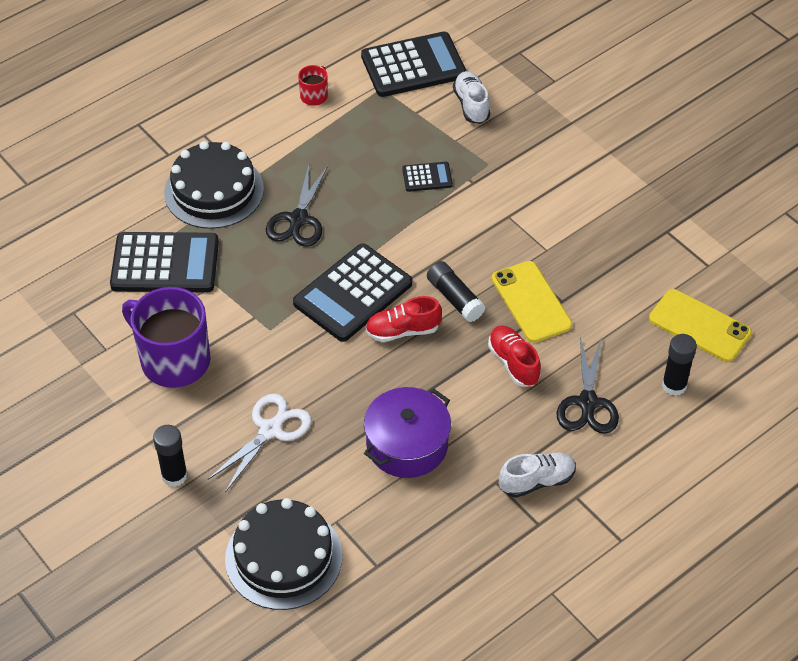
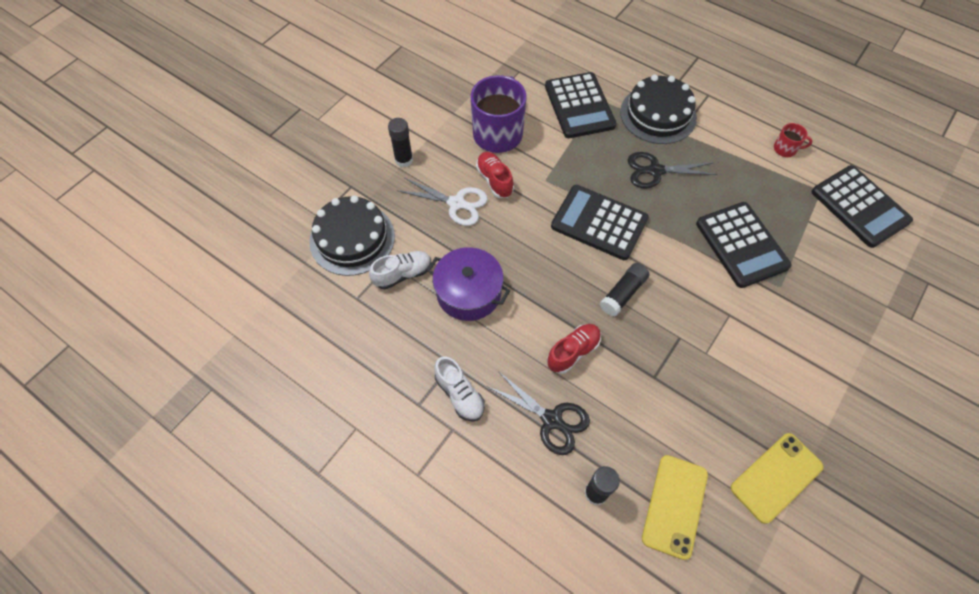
camera: 75 degrees right, 10 degrees up
(403, 331) = (576, 264): red shoe -> red shoe (494, 180)
(427, 177) = (741, 245): black calculator -> black calculator, size x2.09
(471, 105) = (840, 259): white shoe -> white shoe (403, 274)
(531, 302) = (643, 352): yellow phone -> yellow phone (776, 477)
(587, 402) = (552, 420): black scissors -> black scissors turned 135 degrees counterclockwise

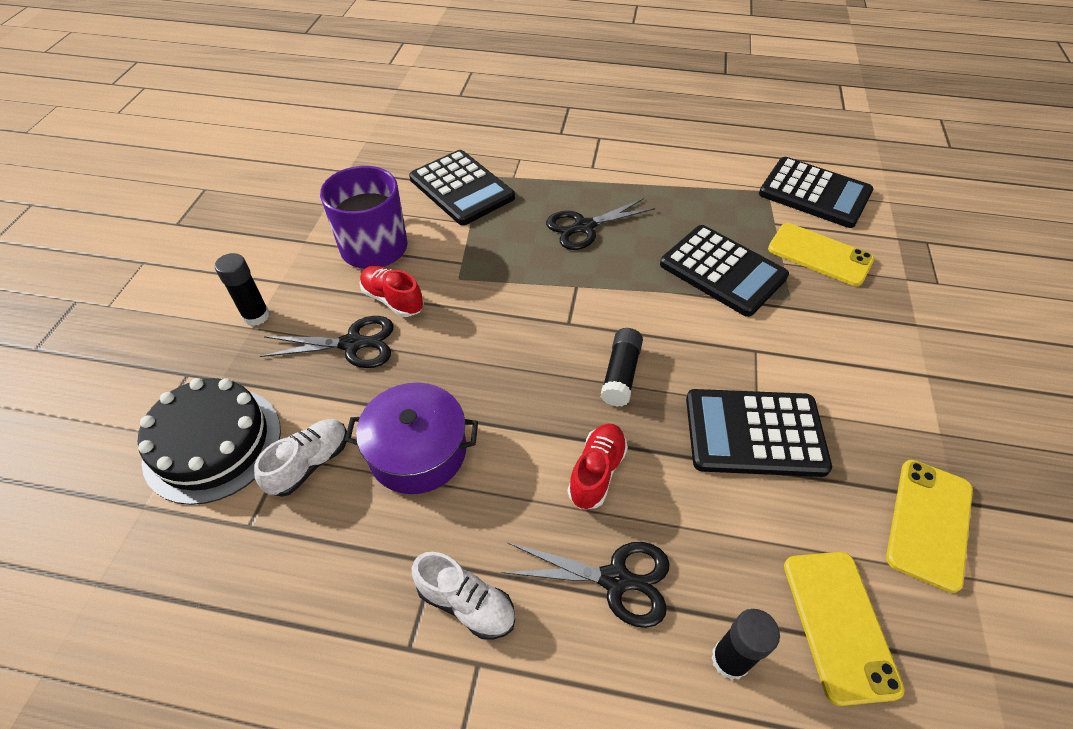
camera: 25 degrees left, 10 degrees down
(456, 203) = (352, 344): white scissors -> black scissors
(599, 223) = (548, 303): black calculator -> black calculator (754, 433)
(658, 114) = (556, 171): black cake -> none
(785, 149) = (708, 164): red mug -> none
(828, 260) = (819, 255): none -> yellow phone

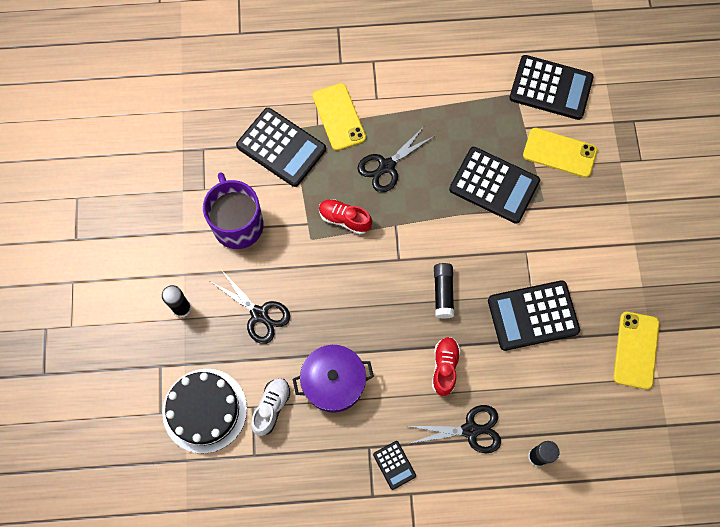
camera: 15 degrees left, 20 degrees up
(352, 344) = (259, 314): black scissors -> black scissors turned 60 degrees clockwise
(393, 300) = (271, 270): red shoe -> red shoe (344, 219)
(466, 603) = (394, 465): white shoe -> black calculator
(839, 624) = (590, 423): yellow phone -> yellow phone (339, 117)

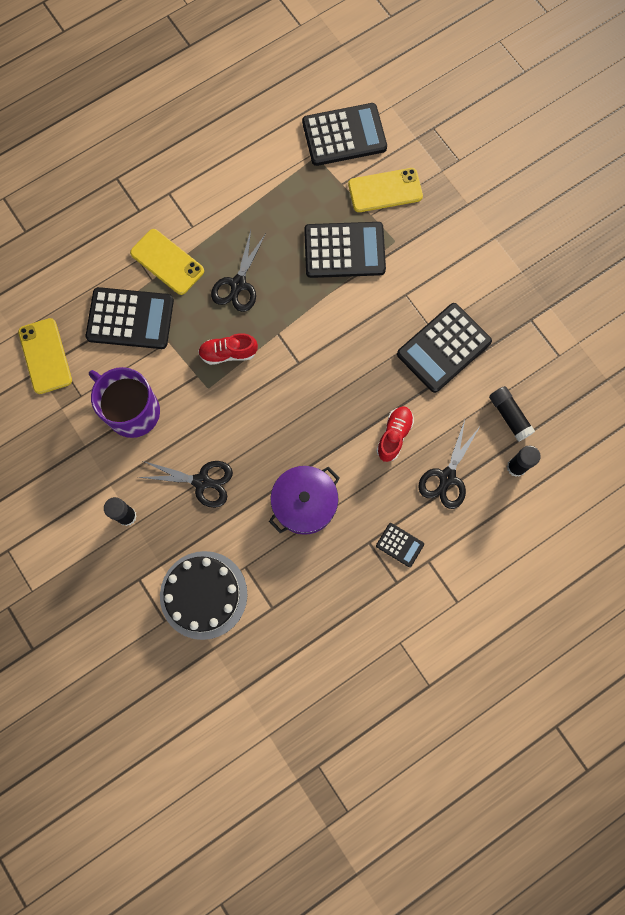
camera: 30 degrees left, 5 degrees up
(271, 407) = (262, 557): white shoe -> none
(443, 293) = (355, 371): black glue stick -> black glue stick (509, 416)
(444, 367) = (394, 436): red shoe -> red shoe turned 45 degrees clockwise
(470, 430) = (447, 477): black scissors -> black scissors turned 150 degrees clockwise
(636, 350) = (546, 329): yellow phone -> yellow phone (45, 356)

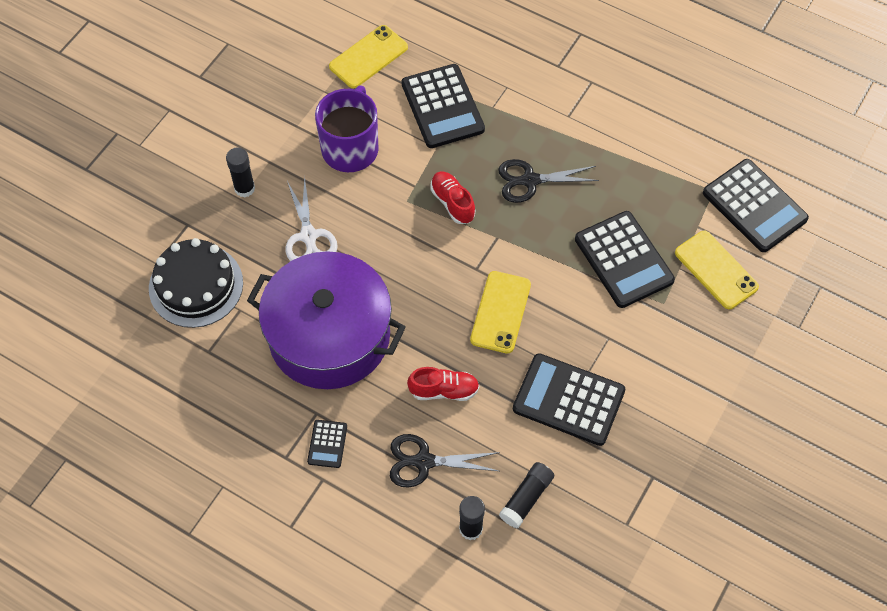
camera: 65 degrees right, 15 degrees down
(167, 262) = (518, 111): yellow phone -> yellow phone (500, 312)
(201, 481) = (308, 236): black scissors -> white scissors
(304, 503) = (329, 336): purple pot -> purple pot, size x1.73

